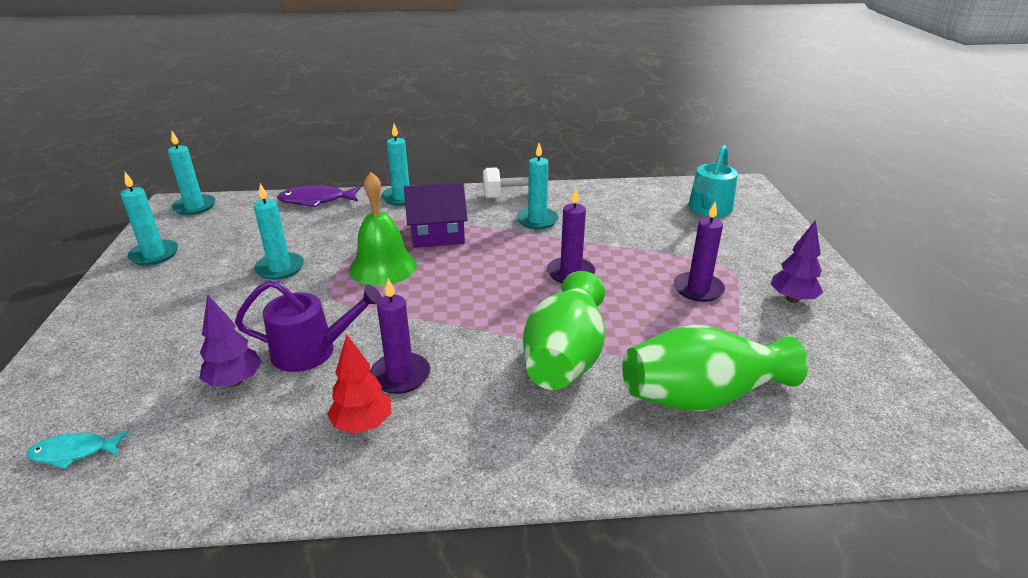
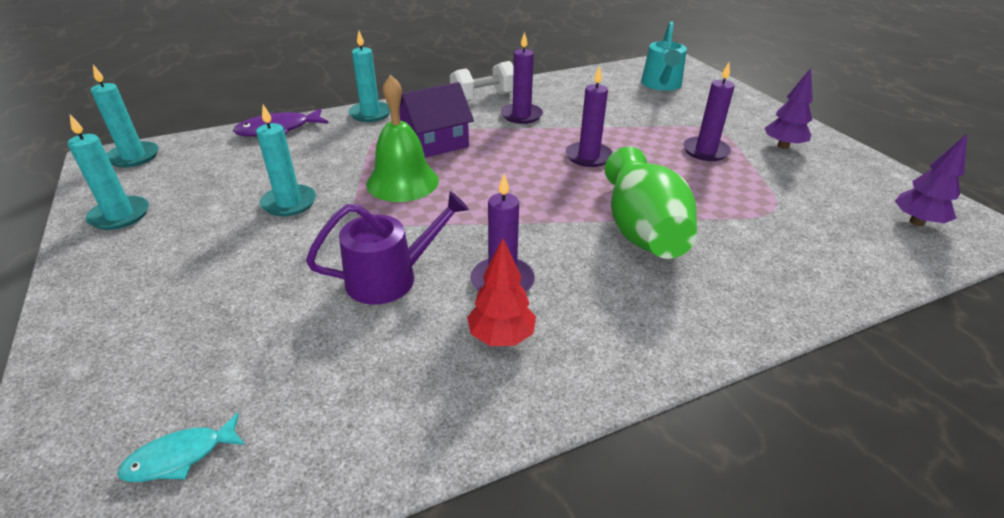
camera: 20 degrees left, 5 degrees up
(235, 381) = (326, 328): purple tree -> purple tree (917, 222)
(537, 220) = (521, 115): turquoise candle -> purple candle
(702, 396) = (779, 238): green vase -> none

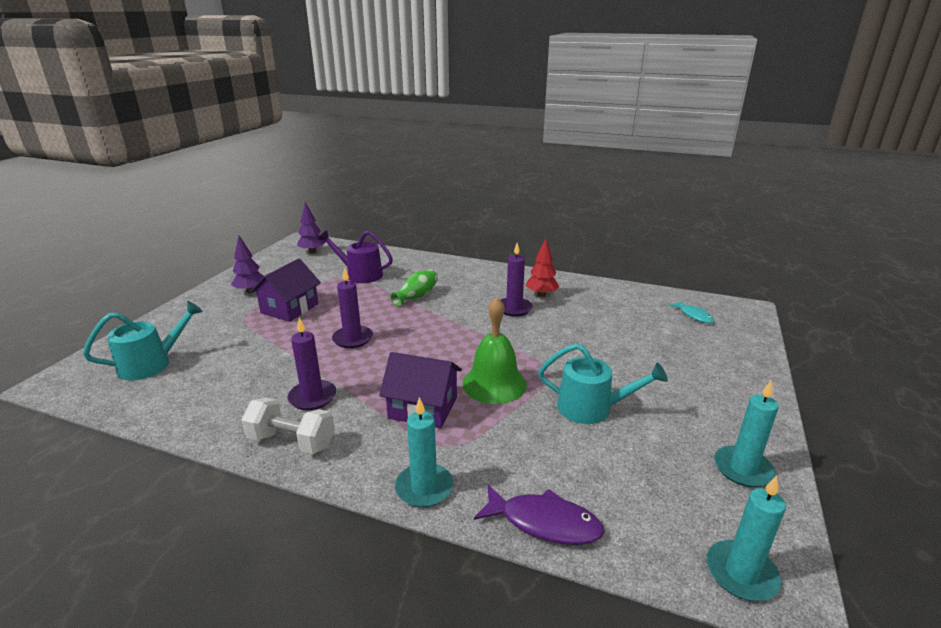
camera: 135 degrees left, 10 degrees down
(180, 456) = (694, 315): turquoise fish -> turquoise fish turned 45 degrees clockwise
(289, 203) = (591, 408): turquoise candle -> turquoise watering can
(390, 278) = (565, 333): purple watering can -> purple watering can (360, 274)
(642, 230) = (416, 296): green vase -> green vase, size x0.53
(705, 151) = (290, 308): purple candle -> purple house

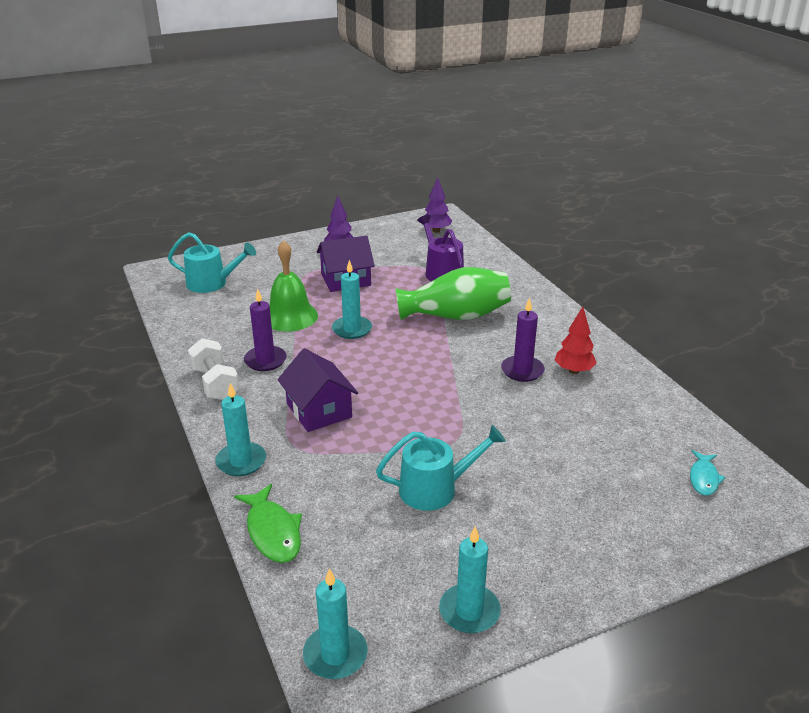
camera: 45 degrees right, 5 degrees up
(353, 339) = (352, 329): purple candle -> turquoise candle
(416, 296) = (456, 316): green vase -> green vase, size x1.88
(494, 384) = (395, 424): green bell -> green bell (290, 316)
(544, 522) = (272, 532): purple fish -> green fish
(591, 408) = (435, 489): turquoise watering can -> turquoise watering can turned 75 degrees counterclockwise

